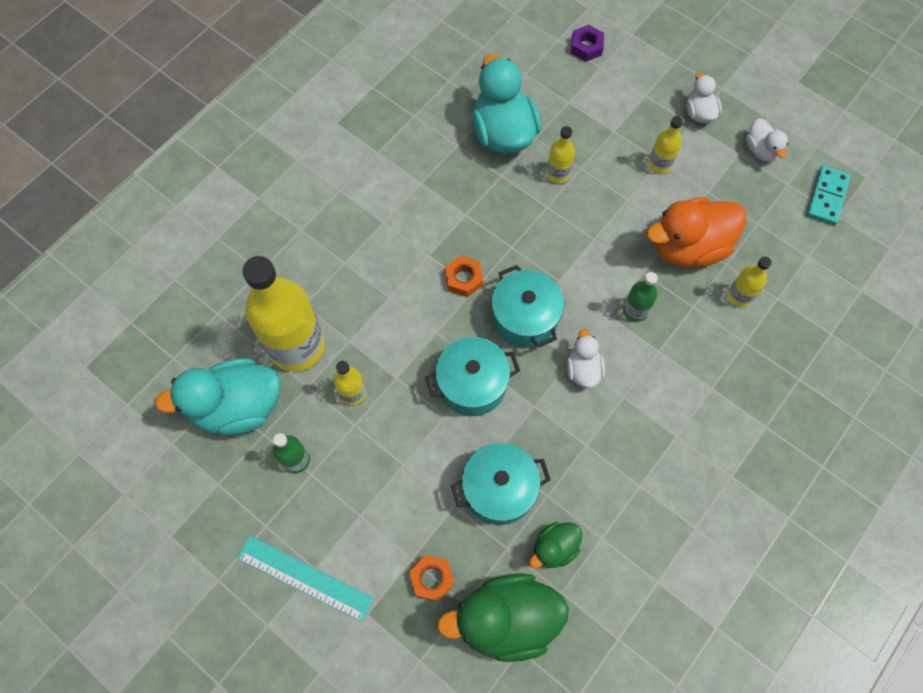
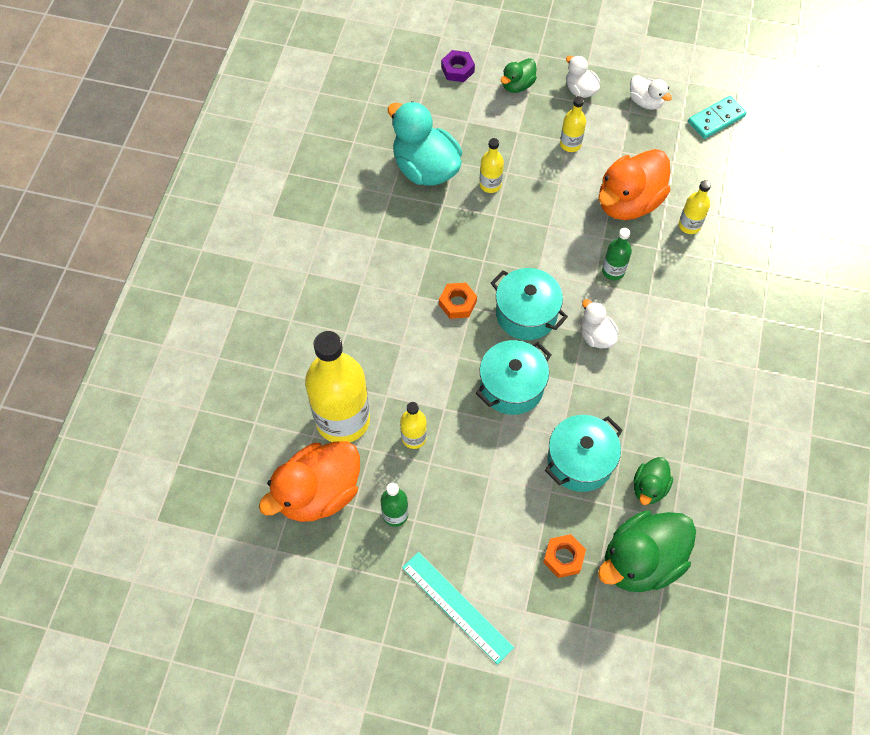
camera: 25 degrees left, 5 degrees down
(238, 407) = (318, 493): turquoise duck -> orange duck
(305, 578) = (456, 607): turquoise ruler -> turquoise ruler turned 45 degrees clockwise
(637, 84) = (517, 85): none -> green duck
(827, 197) = (716, 119): turquoise domino -> turquoise domino turned 60 degrees clockwise

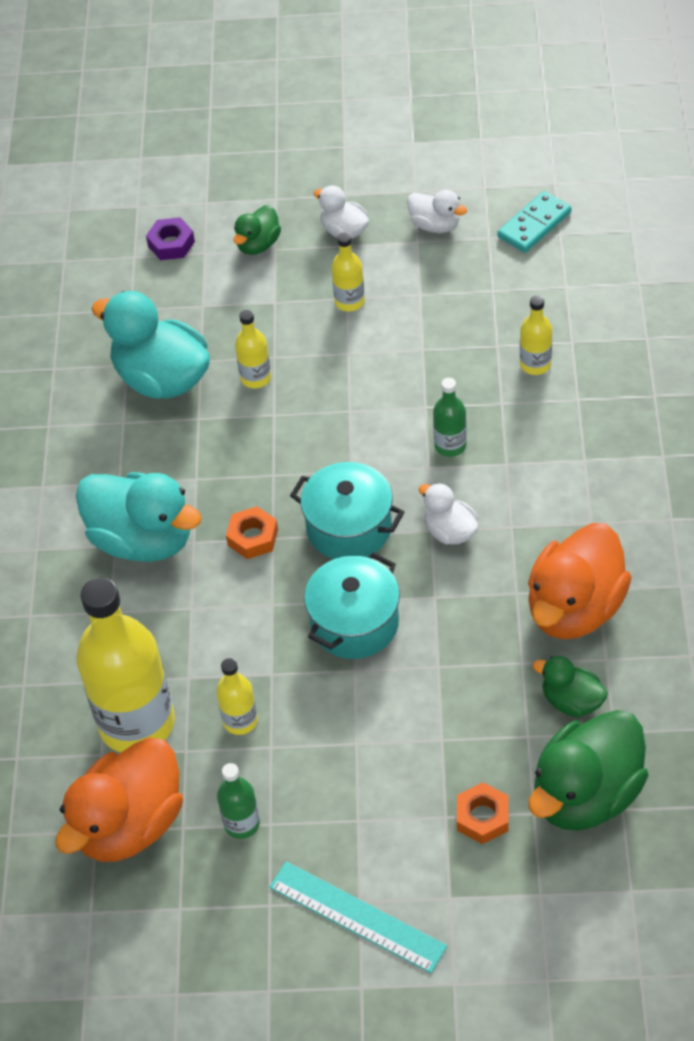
camera: 10 degrees left, 10 degrees down
(382, 285) = (143, 540): none -> turquoise duck
(580, 461) = (471, 692): turquoise pot -> none
(628, 202) = (447, 355): orange duck -> orange duck (574, 608)
(649, 487) = (571, 701): green duck -> green duck turned 105 degrees clockwise

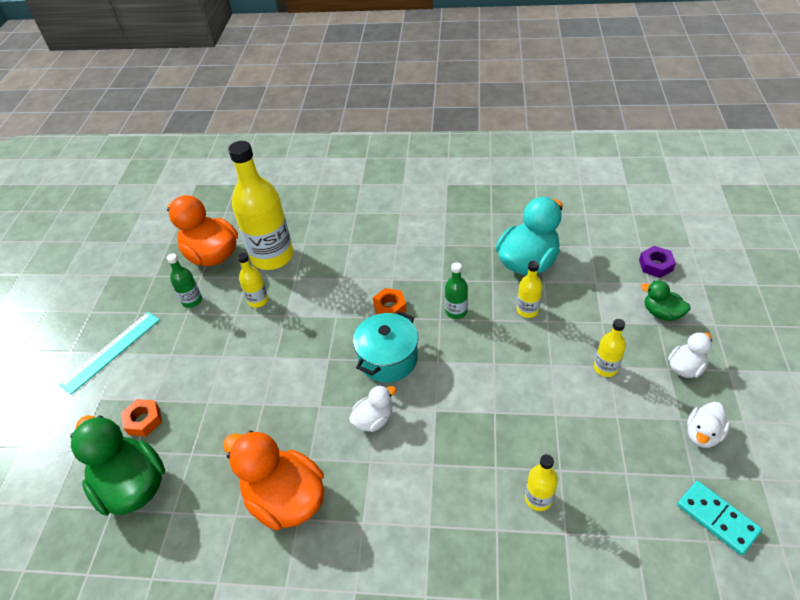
camera: 95 degrees right, 5 degrees down
(143, 540) = (398, 256): turquoise duck -> none
(354, 623) = (310, 359): turquoise pot -> none
(450, 445) = (454, 426): green bottle -> green bottle (456, 311)
(571, 701) = (208, 486): green duck -> none

